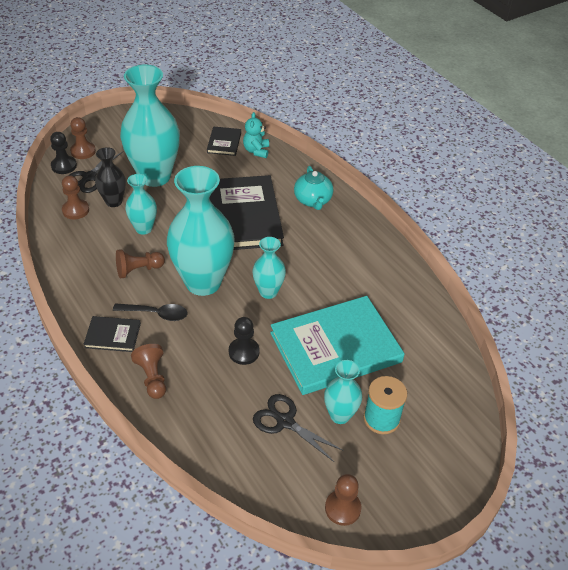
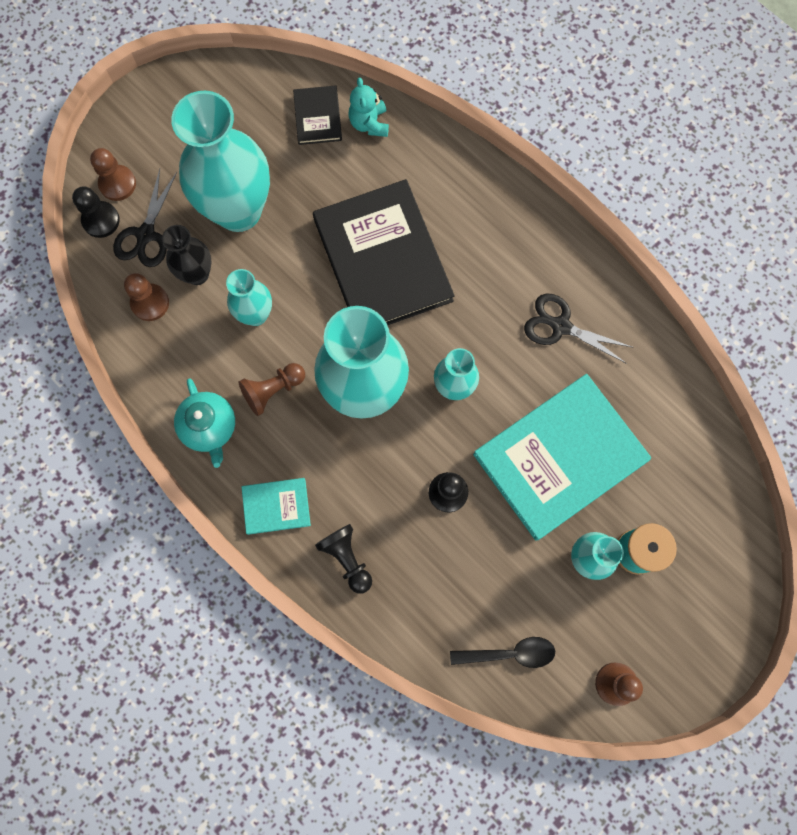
camera: 10 degrees left, 30 degrees up
(113, 335) = (276, 506): black book -> turquoise book
(152, 377) = (347, 558): brown pawn -> black pawn
(156, 314) = (320, 458): black spoon -> black spoon (509, 653)
(285, 422) = (524, 583): black scissors -> black scissors (560, 326)
(313, 200) = (474, 205): turquoise teapot -> turquoise teapot (209, 427)

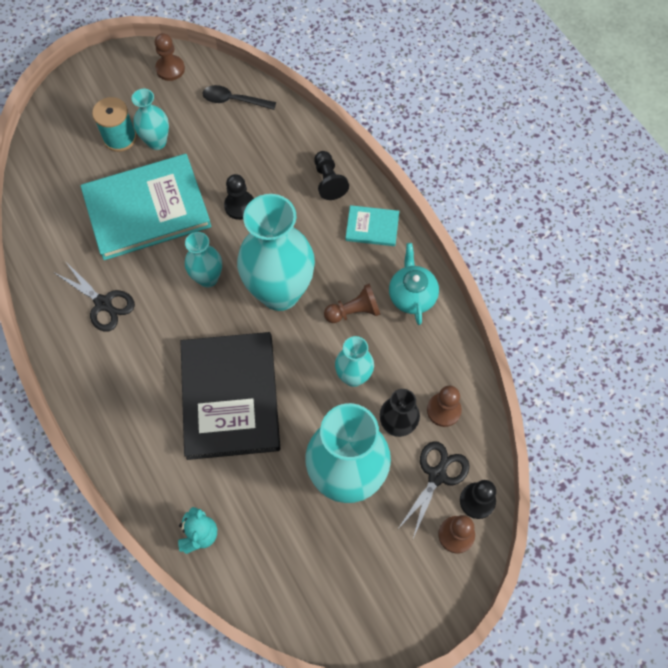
camera: 165 degrees left, 10 degrees down
(318, 117) = (246, 555): black book -> none

